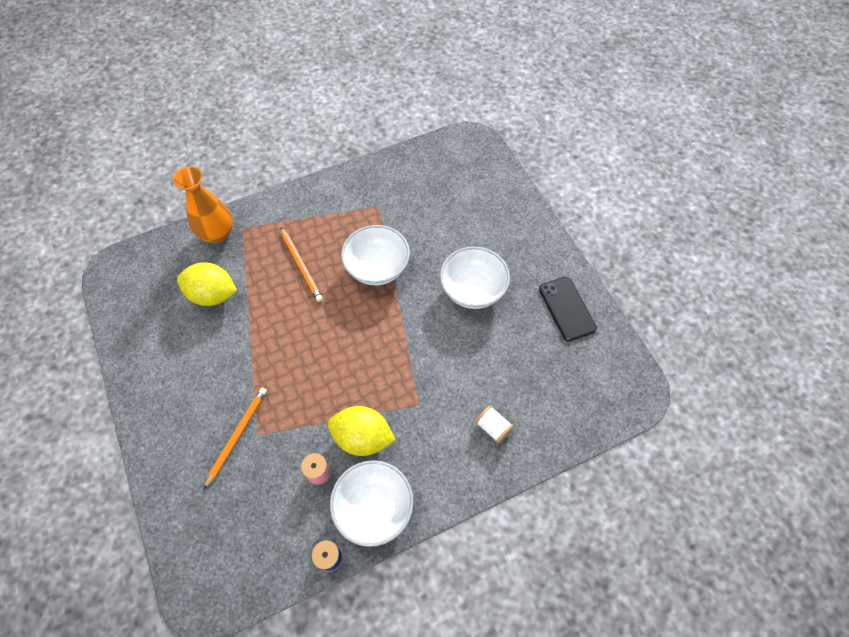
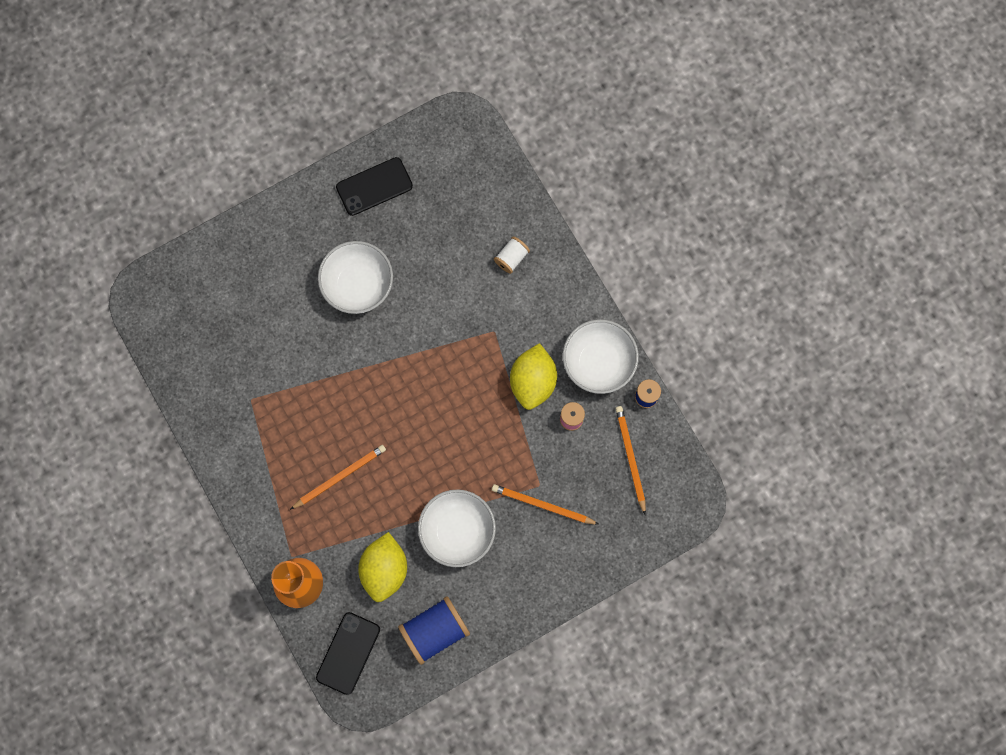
camera: 95 degrees left, 15 degrees up
(148, 331) = (435, 631): none -> blue spool
(151, 263) = (348, 653): none -> black phone
(266, 532) = (630, 458): none -> orange pencil
(377, 267) = (336, 391): white bowl -> white bowl (457, 531)

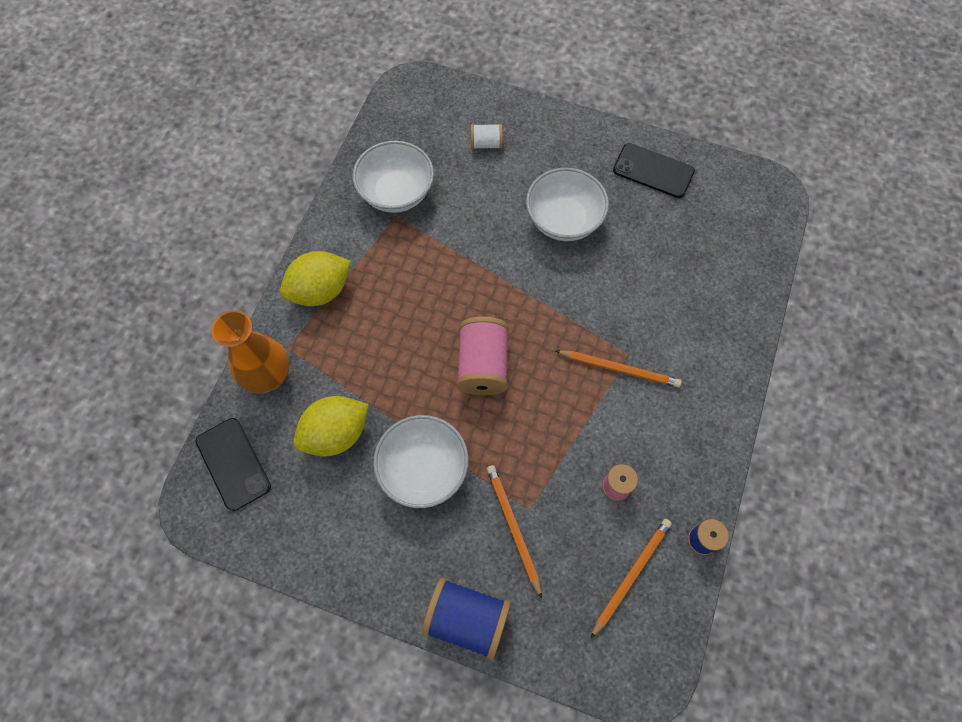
camera: 50 degrees right, 10 degrees down
(340, 477) = (389, 332): orange pencil -> orange pencil (619, 369)
(348, 653) = (233, 464): black phone -> black phone turned 75 degrees clockwise
(419, 434) = (483, 365): none -> pink spool
(435, 631) = (313, 525): blue spool -> blue spool (467, 619)
(511, 258) = (704, 317): white spool -> white spool (486, 144)
(533, 381) = (617, 423): yellow lemon -> yellow lemon (320, 290)
(598, 362) = (689, 468): white bowl -> white bowl (396, 193)

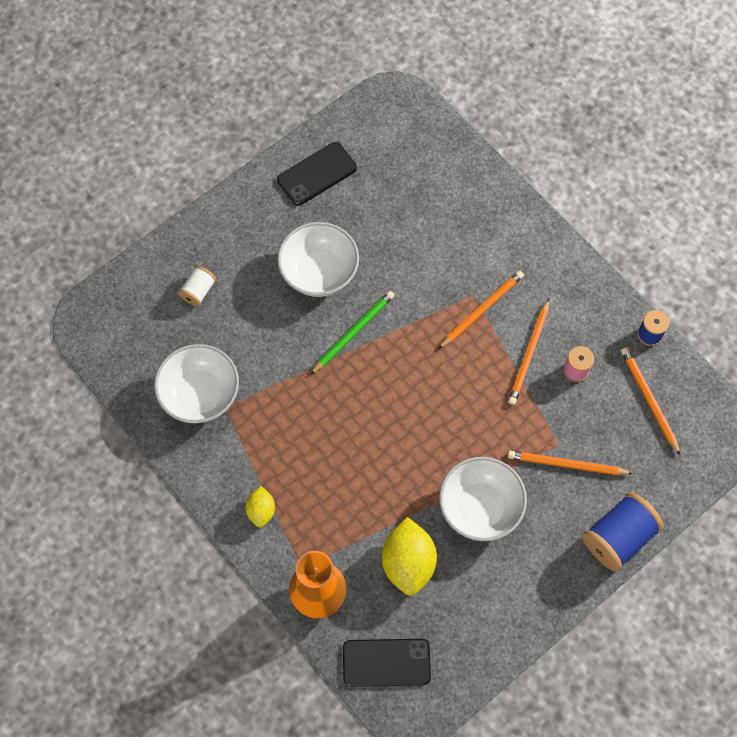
camera: 60 degrees left, 0 degrees up
(320, 290) = (261, 511): yellow lemon -> yellow lemon, size x0.55
(483, 365) = (416, 413): pink spool -> none
(526, 275) = (353, 332): none -> green pencil
(603, 434) = (529, 354): none -> orange pencil

